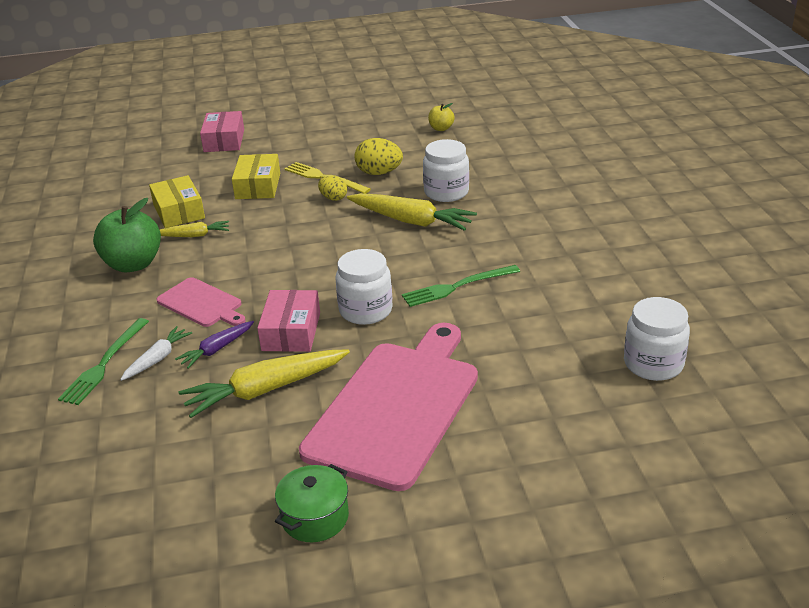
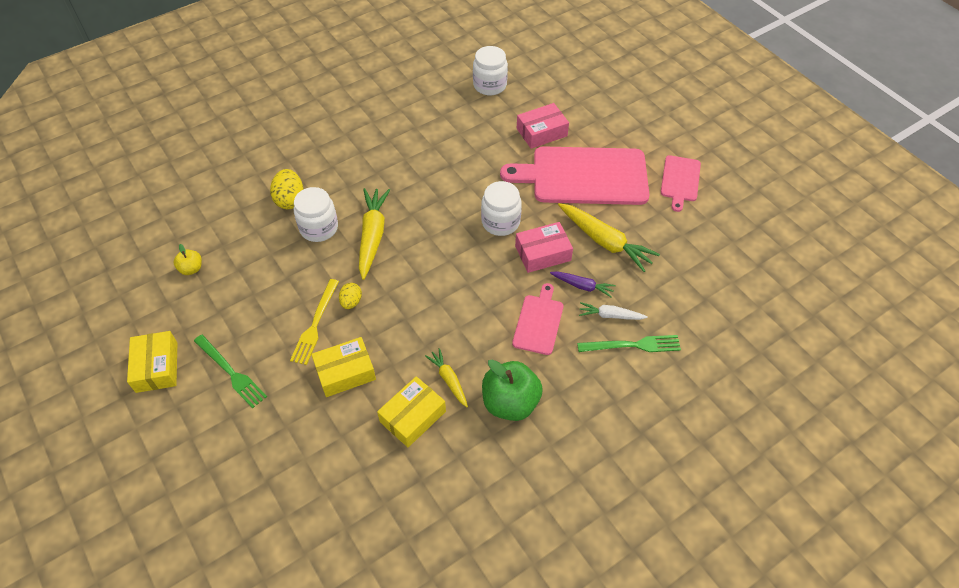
camera: 115 degrees left, 20 degrees up
(224, 140) = (251, 456): pink box -> pink box (541, 132)
(315, 517) = (680, 180): green pot -> pink cutting board
(345, 111) = (157, 367): none -> yellow box
(379, 173) = (295, 286): yellow egg -> yellow egg (290, 200)
(457, 286) = (451, 184): green fork -> green fork (231, 372)

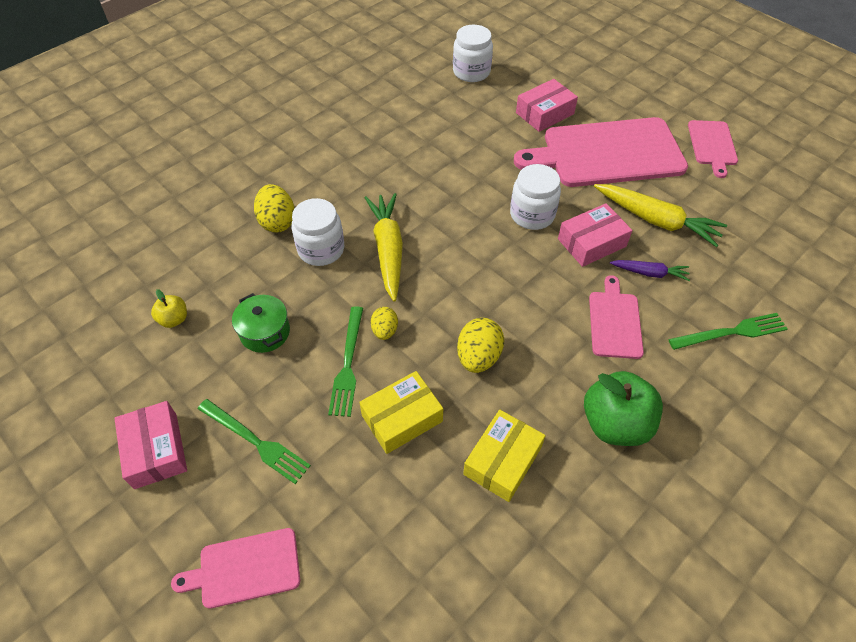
camera: 10 degrees left, 0 degrees up
(157, 367) = (156, 450): yellow box -> pink box
(202, 461) = (245, 568): none -> pink cutting board
(258, 289) = (265, 332): none -> green pot
(315, 324) = (347, 364): yellow fork -> green fork
(419, 334) = (478, 357): none -> yellow egg
(449, 380) = (532, 407): yellow carrot -> none
(610, 315) = (693, 302): white carrot -> none

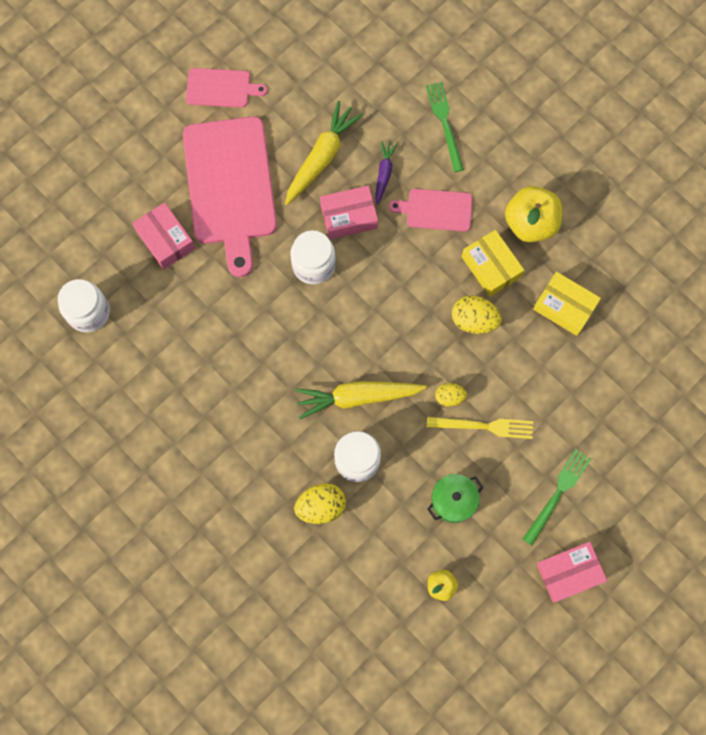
camera: 90 degrees left, 20 degrees up
(245, 568) = (654, 487): pink cutting board -> none
(347, 364) = (484, 426): green fork -> yellow fork
(402, 418) = (532, 381): yellow box -> yellow box (491, 267)
(591, 242) = (349, 216): pink box -> pink box turned 75 degrees counterclockwise
(615, 423) = (530, 223): green apple -> yellow apple

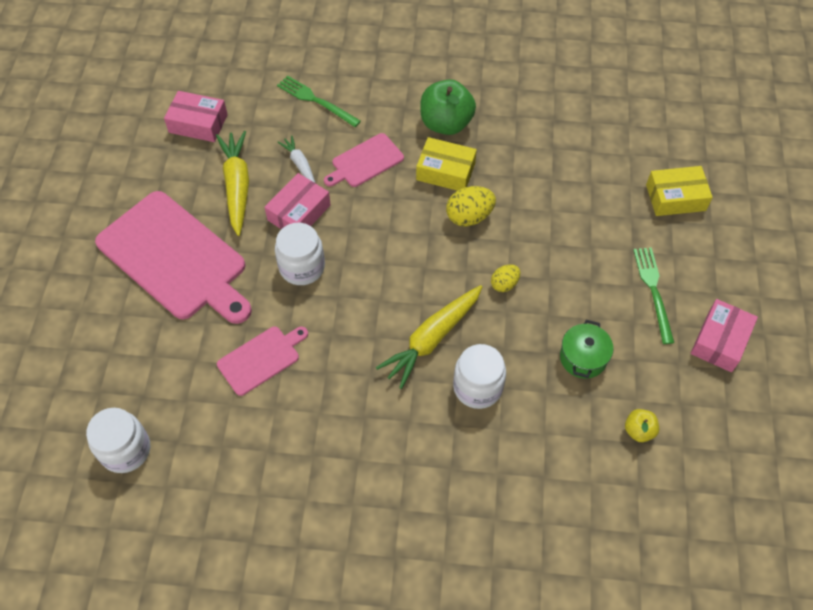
camera: 40 degrees left, 15 degrees down
(165, 240) = (151, 338): pink box -> pink box (198, 123)
(221, 88) = (103, 192): pink cutting board -> pink cutting board (261, 359)
(321, 506) = (482, 448): yellow egg -> none
(384, 174) = (300, 164): purple carrot -> white carrot
(484, 426) = (551, 285): yellow fork -> none
(530, 223) = (446, 123): yellow apple -> green apple
(564, 307) = (526, 160): yellow box -> yellow box (675, 197)

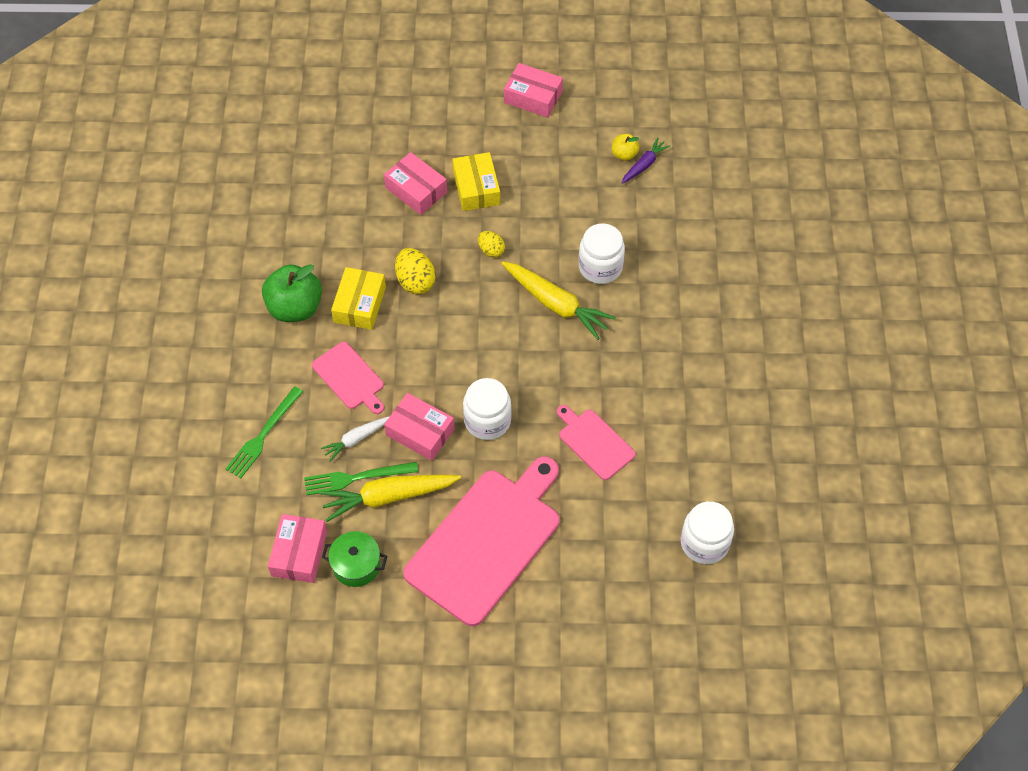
camera: 95 degrees left, 0 degrees up
(583, 222) = (416, 190): none -> pink box
(583, 358) = (561, 191): green pot -> green pot (356, 565)
(623, 451) = (644, 165): none -> purple carrot
(653, 291) = (487, 140): green fork -> green fork (356, 478)
(675, 197) = (383, 120): yellow box -> yellow box (476, 188)

